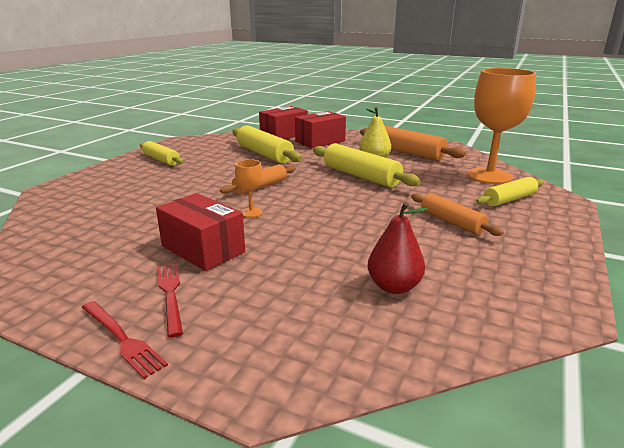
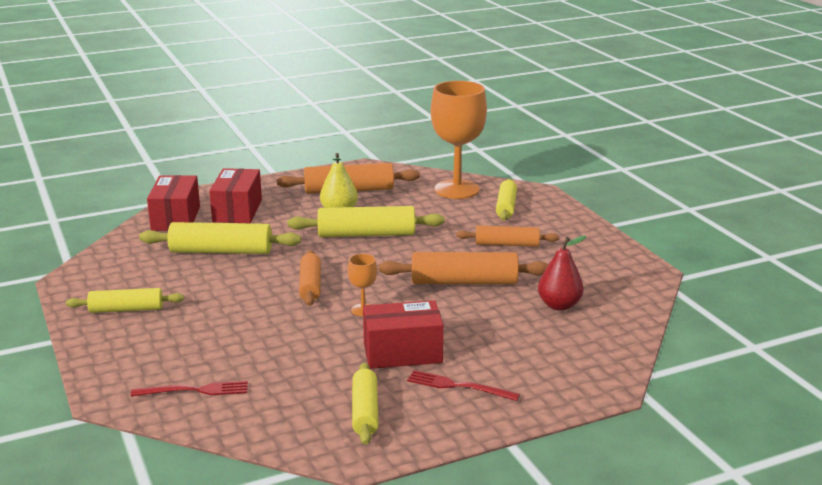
camera: 50 degrees left, 0 degrees up
(88, 269) = (365, 411): none -> yellow rolling pin
(122, 339) = (495, 419): red fork -> red fork (195, 390)
(356, 229) = (464, 282): none -> orange rolling pin

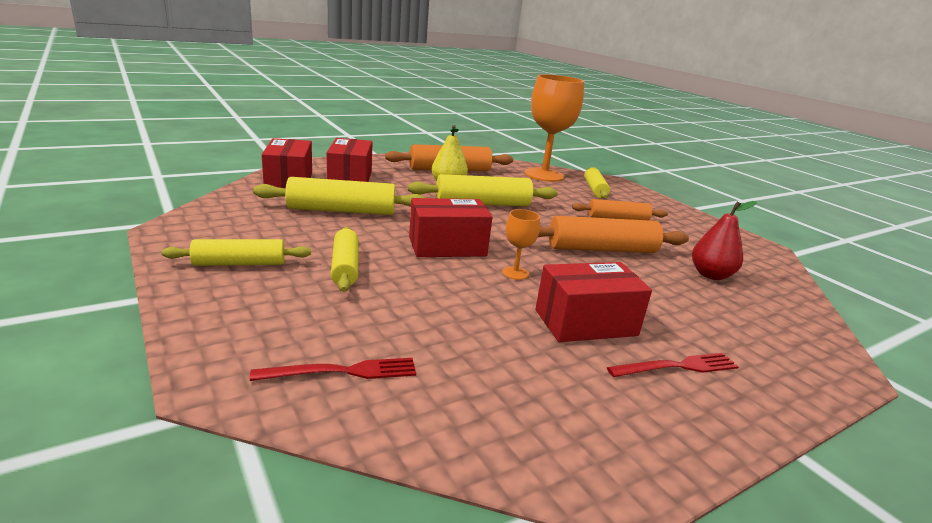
camera: 10 degrees left, 0 degrees up
(310, 285) = (447, 246): orange rolling pin -> red box
(365, 411) = (585, 404): yellow rolling pin -> yellow rolling pin (345, 267)
(458, 386) = (677, 367): red fork -> red fork turned 150 degrees clockwise

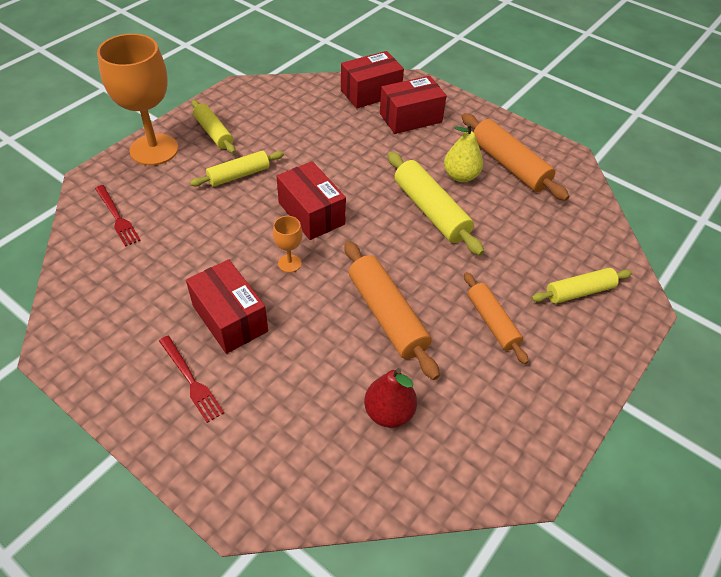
camera: 70 degrees right, 25 degrees up
(341, 211) = (334, 139): yellow rolling pin -> none
(544, 175) = (583, 238): orange goblet -> orange goblet (154, 149)

